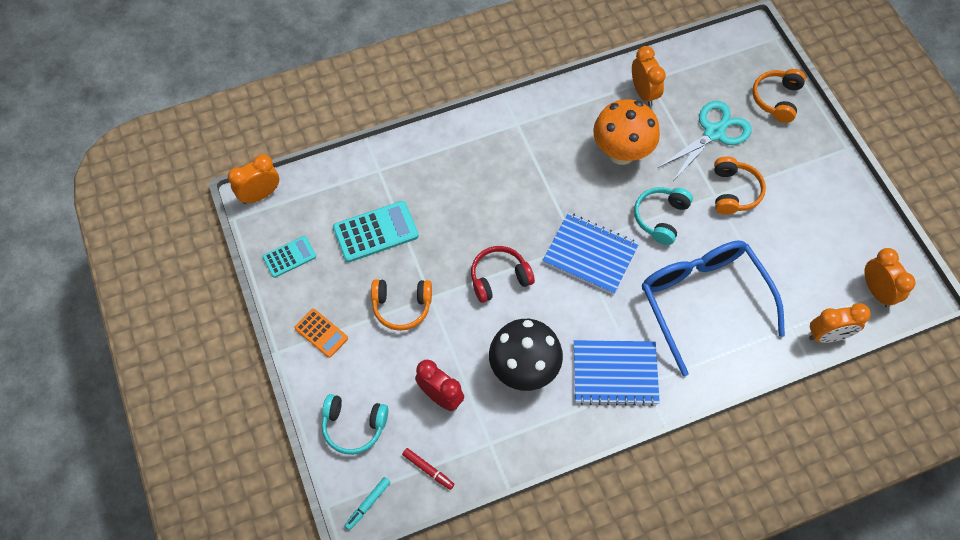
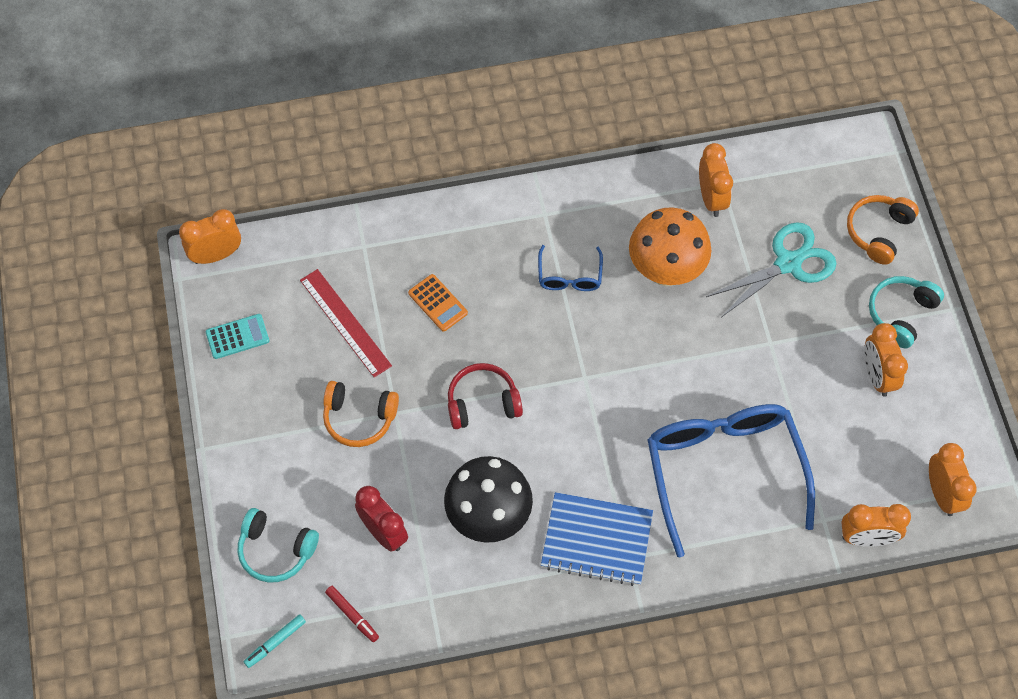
camera: 10 degrees right, 0 degrees up
(321, 333) = (258, 434): orange calculator -> orange calculator (438, 303)
(375, 232) = (345, 322): turquoise calculator -> red ruler
(547, 168) = (569, 276): none -> blue glasses
(590, 254) = (599, 392): blue notebook -> none
(660, 217) = (696, 360): turquoise headphones -> turquoise headphones (901, 314)
(734, 192) = (795, 342): orange headphones -> none
(803, 208) = (877, 376): none -> orange clock

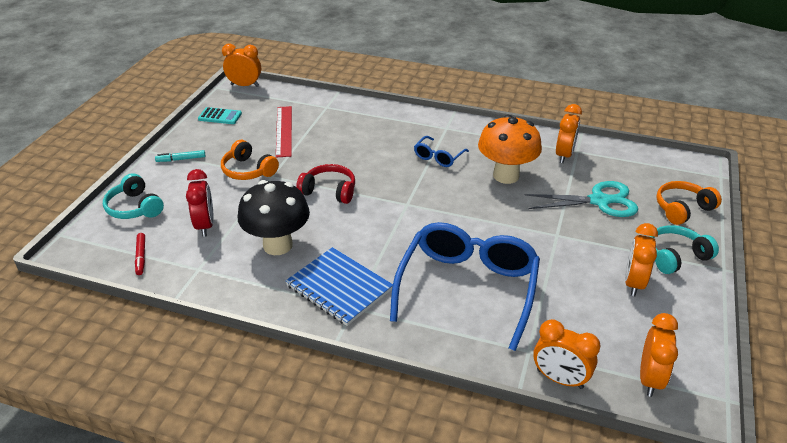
camera: 30 degrees right, 25 degrees down
(275, 642) = (82, 249): turquoise marker -> turquoise marker (181, 159)
(438, 303) = (345, 141): orange calculator -> none

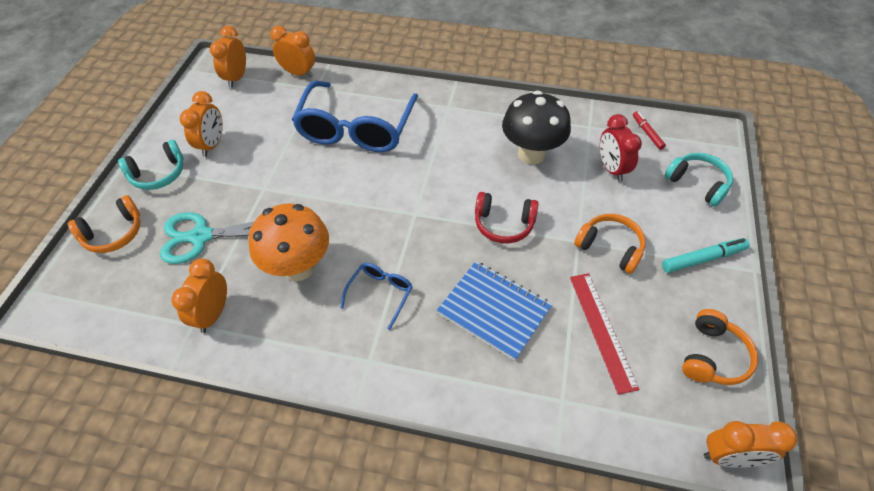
camera: 175 degrees right, 15 degrees up
(181, 159) = (703, 259): turquoise marker -> turquoise marker, size x1.51
(220, 116) = (713, 356): turquoise calculator -> orange headphones
(339, 287) = (463, 121): blue notebook -> blue notebook (494, 310)

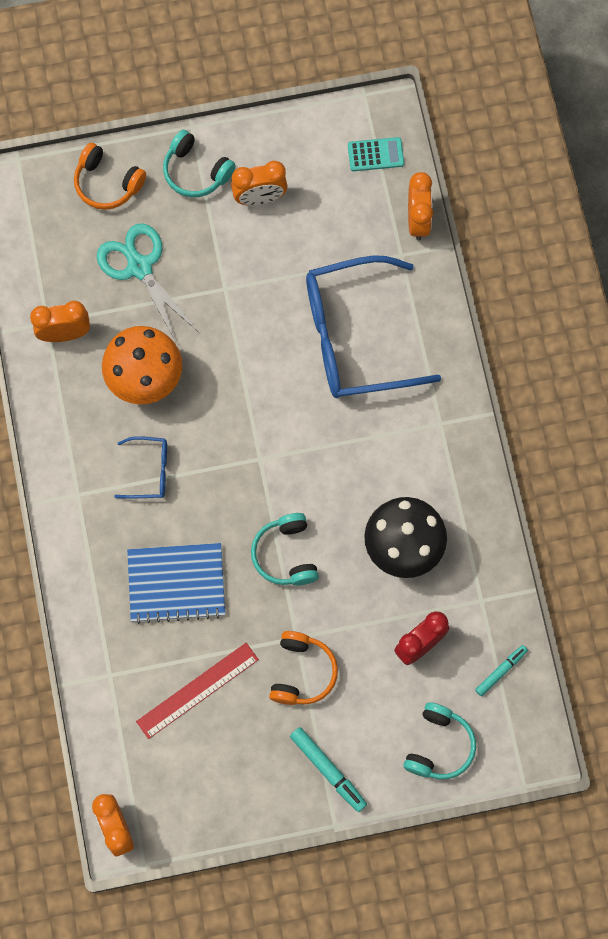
camera: 65 degrees right, 20 degrees up
(237, 78) = (375, 154): orange clock -> turquoise calculator
(494, 310) = (176, 583): blue notebook -> blue notebook turned 75 degrees clockwise
(503, 224) = (285, 554): red headphones -> turquoise headphones
(647, 133) = (501, 671): red marker -> turquoise marker
(713, 356) = (212, 799): orange headphones -> none

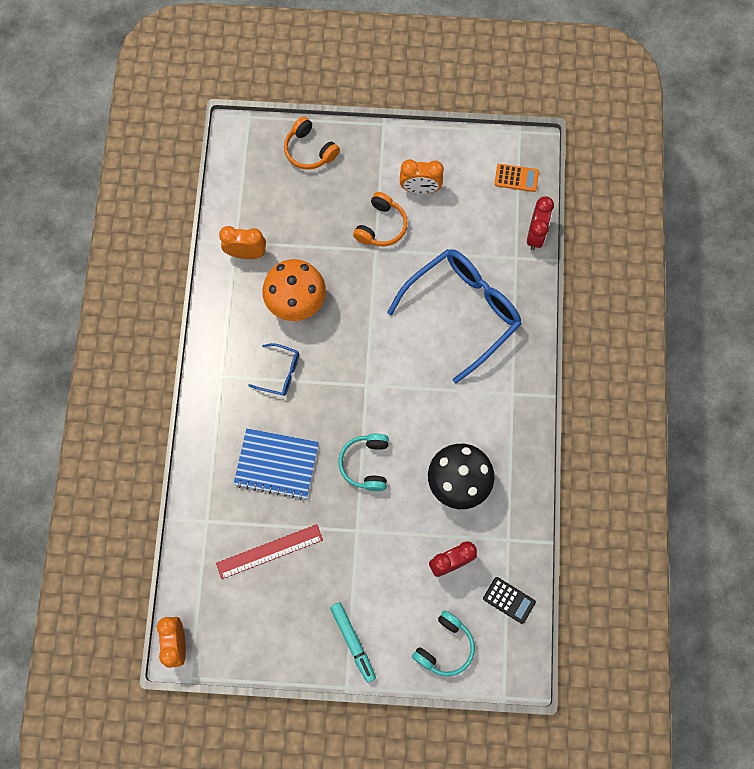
camera: 15 degrees right, 0 degrees up
(140, 267) = (316, 218): turquoise scissors -> none
(196, 171) = (377, 158): turquoise headphones -> none
(302, 672) = (354, 559): orange headphones -> orange headphones (381, 226)
(354, 337) = (463, 311): blue glasses -> blue glasses turned 135 degrees clockwise
(375, 154) = (516, 178): turquoise calculator -> orange calculator
(418, 220) = (535, 235): orange clock -> red clock
(501, 671) = (509, 600): turquoise marker -> black calculator

